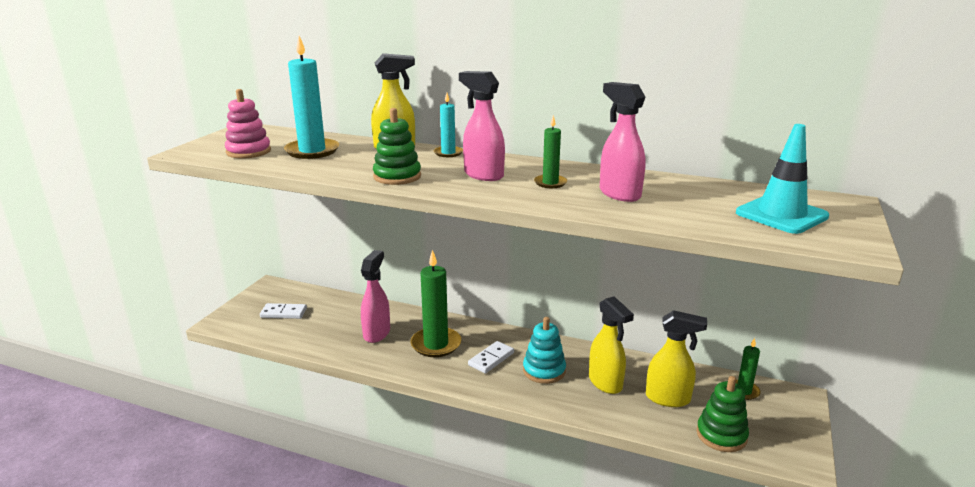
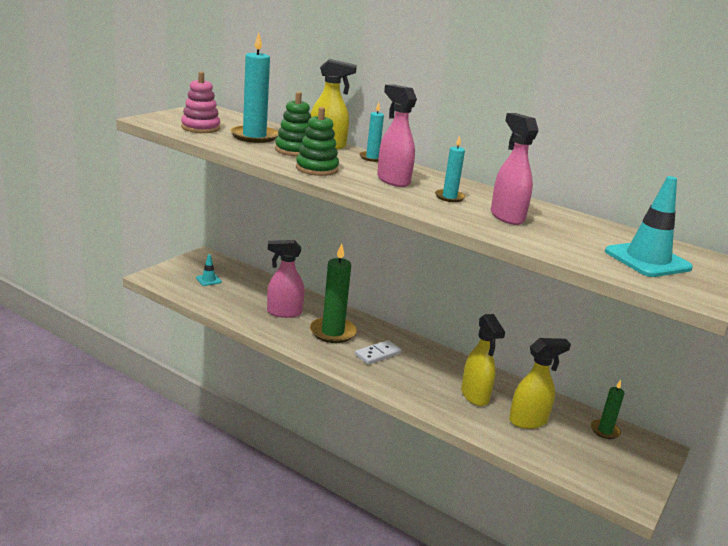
camera: 10 degrees right, 0 degrees up
(283, 313) = (208, 280): white domino -> turquoise traffic cone
(377, 333) = (284, 312): pink spray bottle -> pink spray bottle turned 120 degrees counterclockwise
(544, 371) = (422, 374): turquoise stacking toy -> none
(550, 183) = (449, 197): green candle -> turquoise candle
(668, 399) = (528, 421): yellow spray bottle -> yellow spray bottle turned 45 degrees counterclockwise
(721, 435) = (564, 461): green stacking toy -> green stacking toy (295, 150)

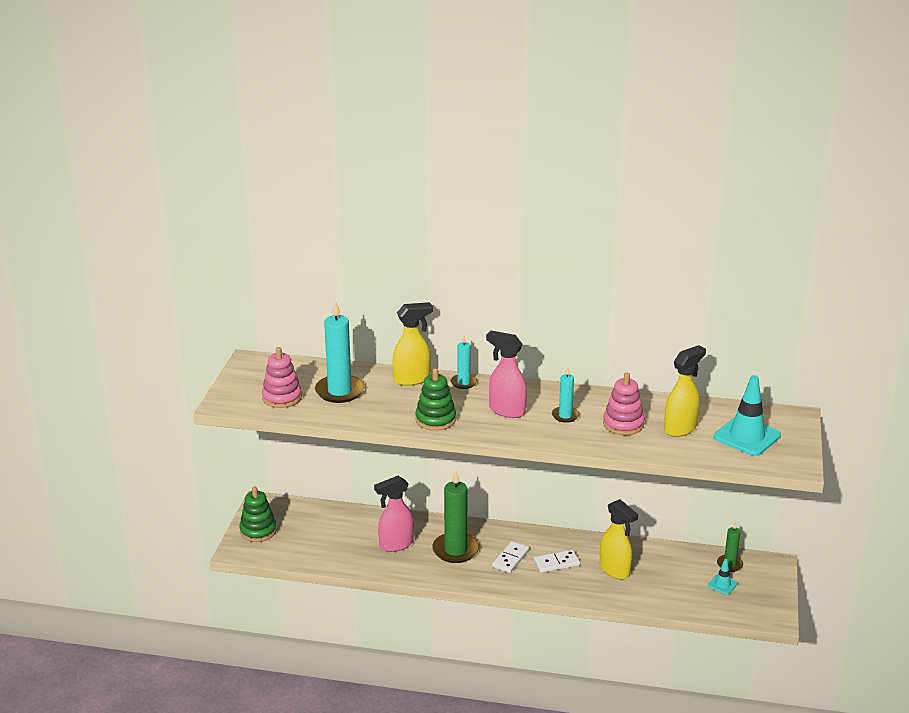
camera: 20 degrees left, 5 degrees up
(208, 280) = (294, 533): turquoise traffic cone -> turquoise traffic cone (722, 584)
(295, 150) = (393, 399): green stacking toy -> green stacking toy (258, 531)
(420, 371) = (556, 563): none -> white domino
(506, 217) = (623, 424): pink spray bottle -> pink stacking toy
(528, 421) = (669, 578): yellow spray bottle -> yellow spray bottle (680, 428)

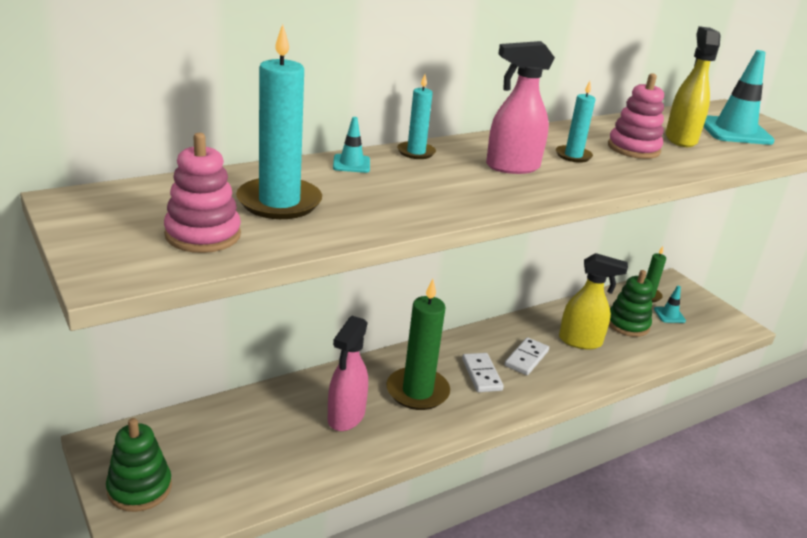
camera: 45 degrees left, 0 degrees up
(412, 379) = (351, 164): yellow spray bottle -> turquoise traffic cone
(435, 419) = (457, 199): green stacking toy -> green stacking toy (627, 324)

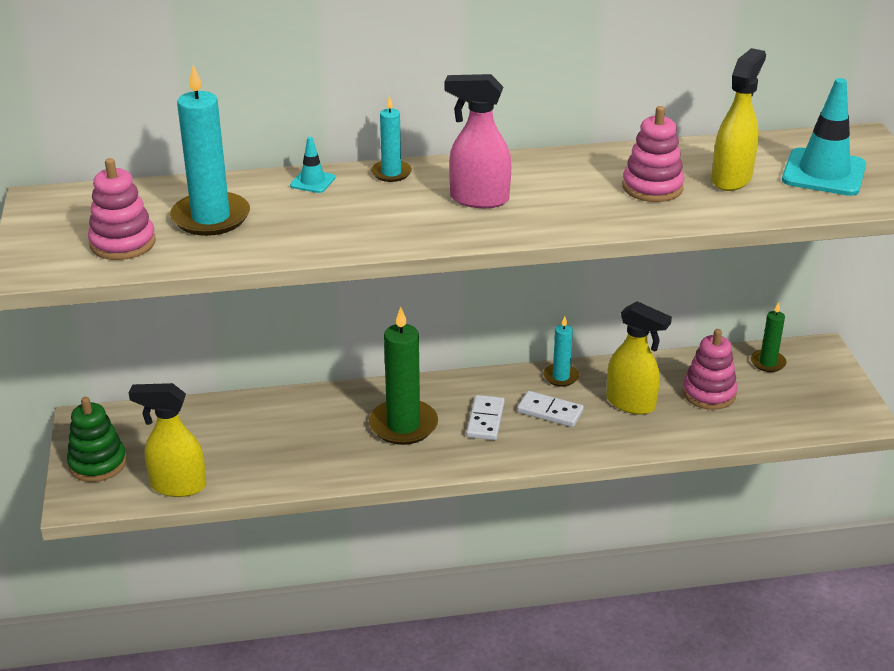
camera: 25 degrees right, 5 degrees up
(240, 494) = (177, 486): none -> yellow spray bottle
(346, 417) = (314, 437): pink spray bottle -> none
(526, 358) = (550, 411): white domino -> white domino turned 60 degrees clockwise
(573, 156) = (565, 191): turquoise candle -> turquoise candle (561, 377)
(627, 324) = (709, 393): green stacking toy -> pink stacking toy
(669, 315) = (775, 391): turquoise traffic cone -> none

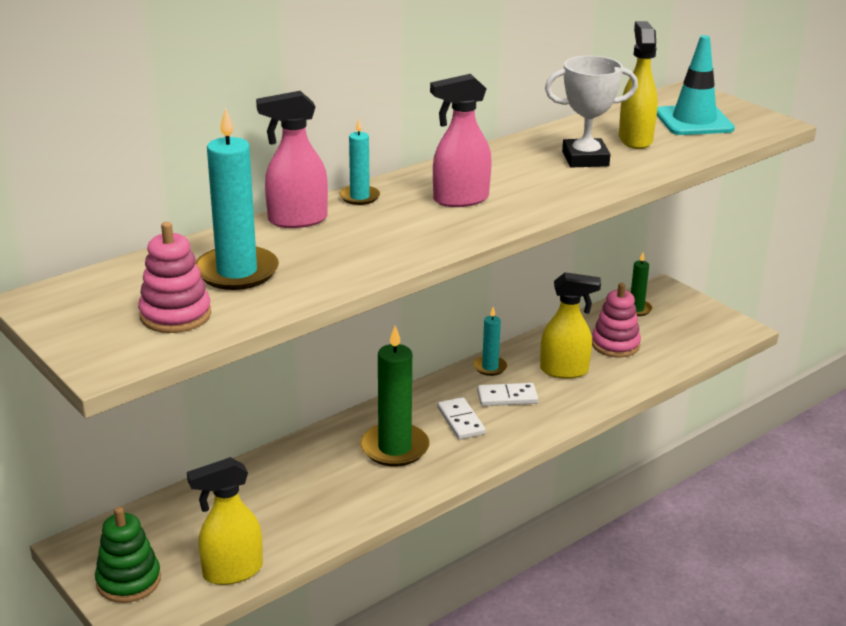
camera: 30 degrees left, 5 degrees down
(312, 182) = (297, 220): turquoise traffic cone -> pink spray bottle
(652, 187) = (585, 159): pink stacking toy -> white trophy

